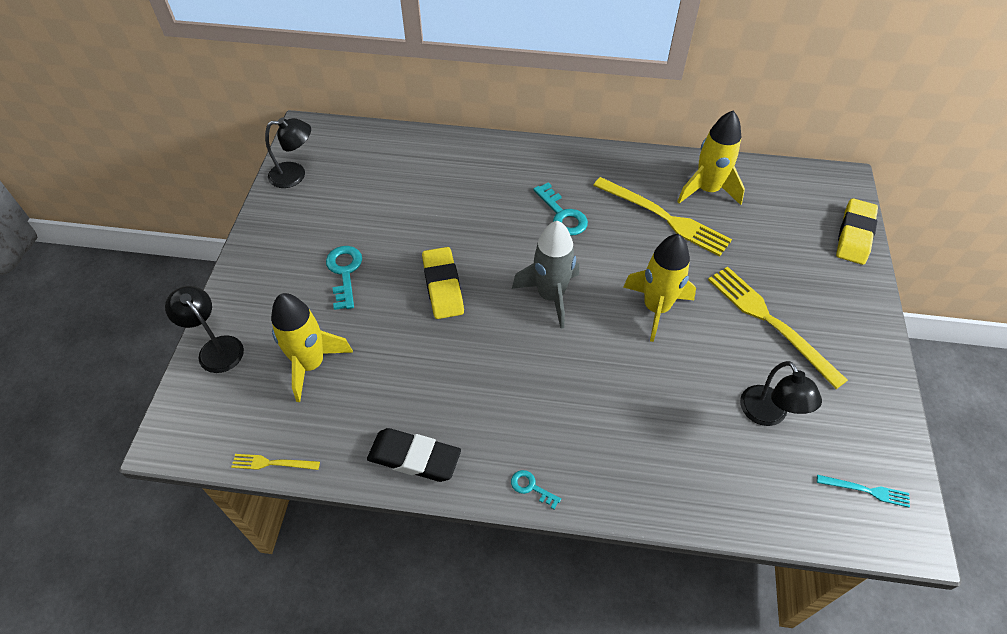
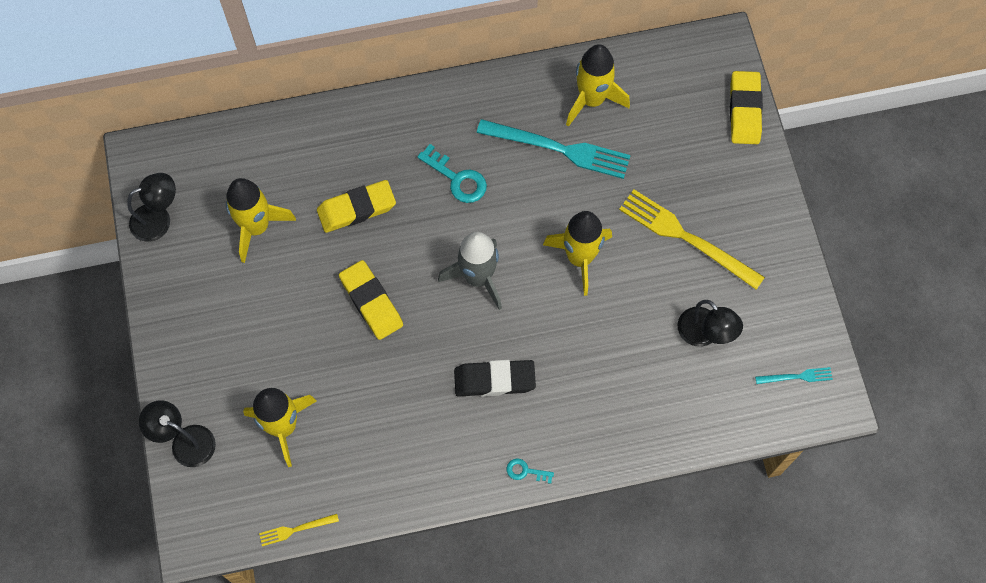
camera: 20 degrees left, 15 degrees up
(344, 272) = (268, 319): turquoise key -> none
(371, 202) = (256, 227): none -> yellow rocket
(414, 458) = (417, 481): black eraser -> black eraser (494, 380)
(463, 212) = (356, 209): none -> yellow eraser
(664, 217) = (559, 149): yellow fork -> turquoise fork

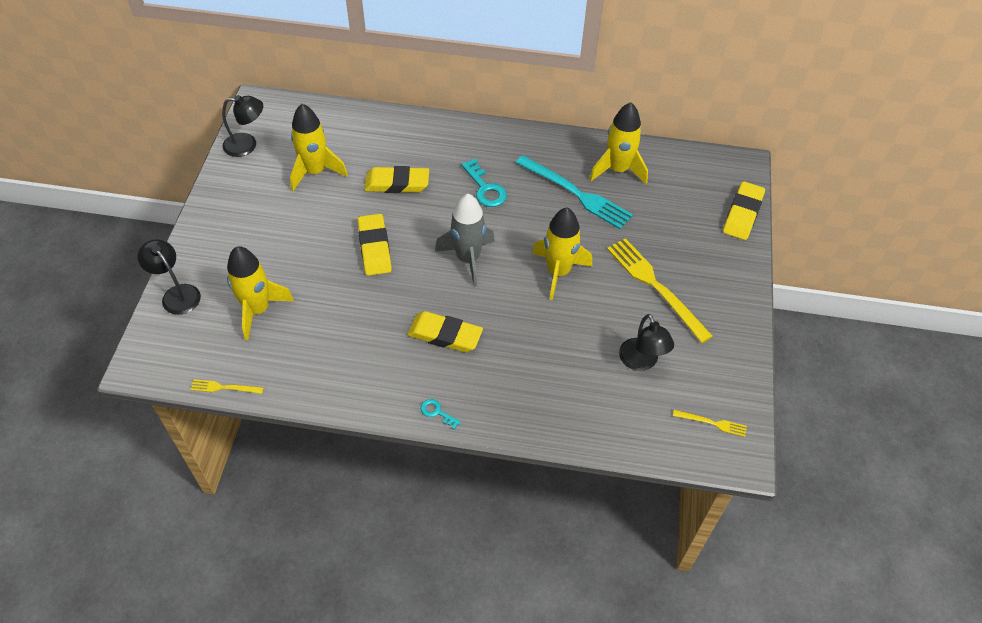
camera: 20 degrees right, 15 degrees down
(494, 380) = (445, 335): black eraser -> yellow eraser
(796, 377) = (712, 423): turquoise fork -> yellow fork

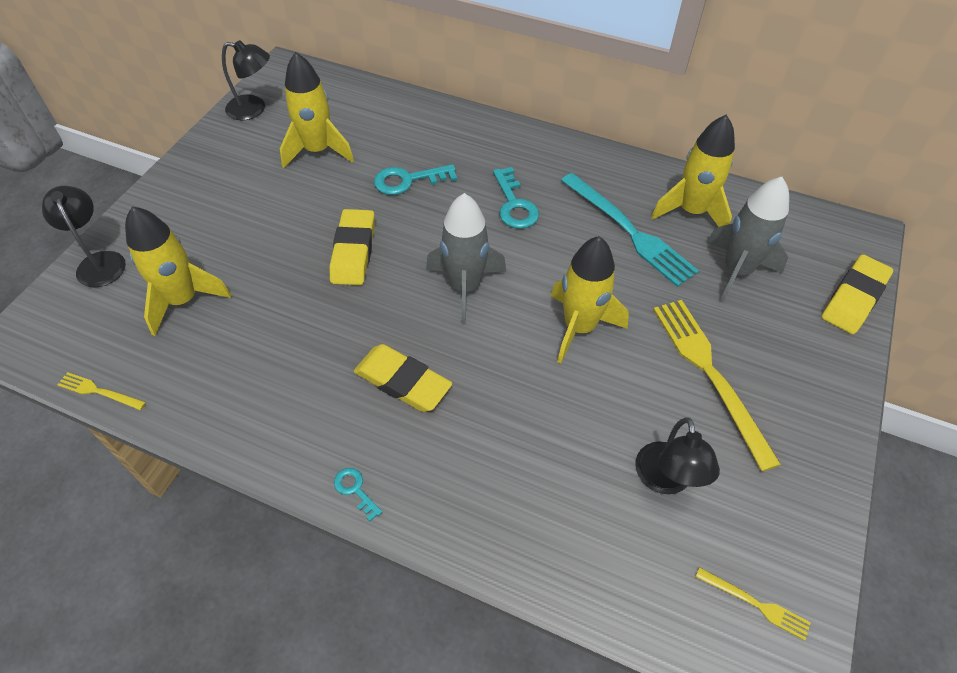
camera: 15 degrees right, 0 degrees up
(397, 183) = (408, 180): yellow eraser -> turquoise key
(659, 209) = (736, 271): none -> grey rocket

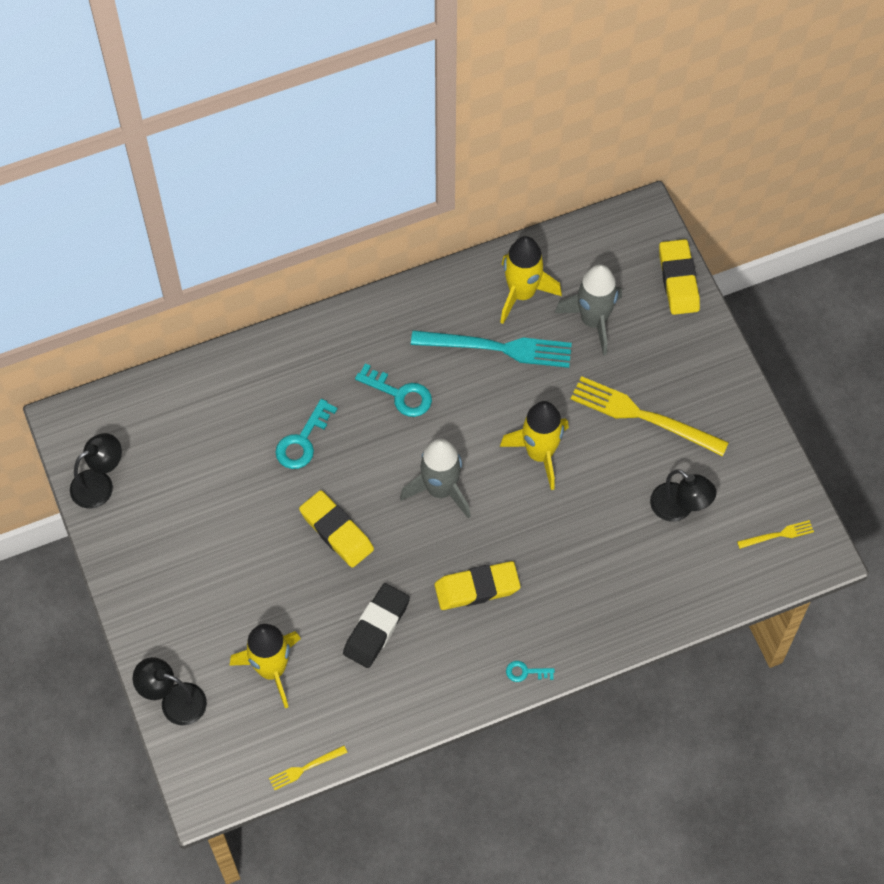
camera: 45 degrees left, 10 degrees up
(290, 340) = (376, 628): none -> black eraser
(318, 151) = (203, 475): yellow rocket -> none

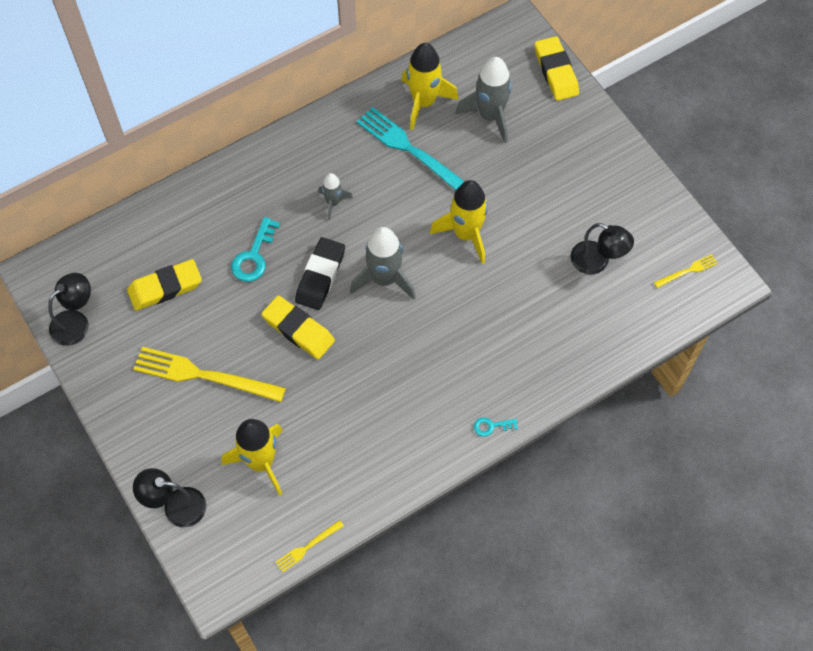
camera: 10 degrees left, 0 degrees up
(376, 628) = (350, 409): black eraser -> black eraser (320, 276)
(400, 394) = (333, 203): turquoise key -> grey rocket
(477, 588) = (433, 359): yellow eraser -> yellow eraser (165, 287)
(498, 348) = (412, 151): turquoise fork -> turquoise fork turned 135 degrees counterclockwise
(643, 416) = (549, 189): yellow fork -> yellow fork (204, 375)

